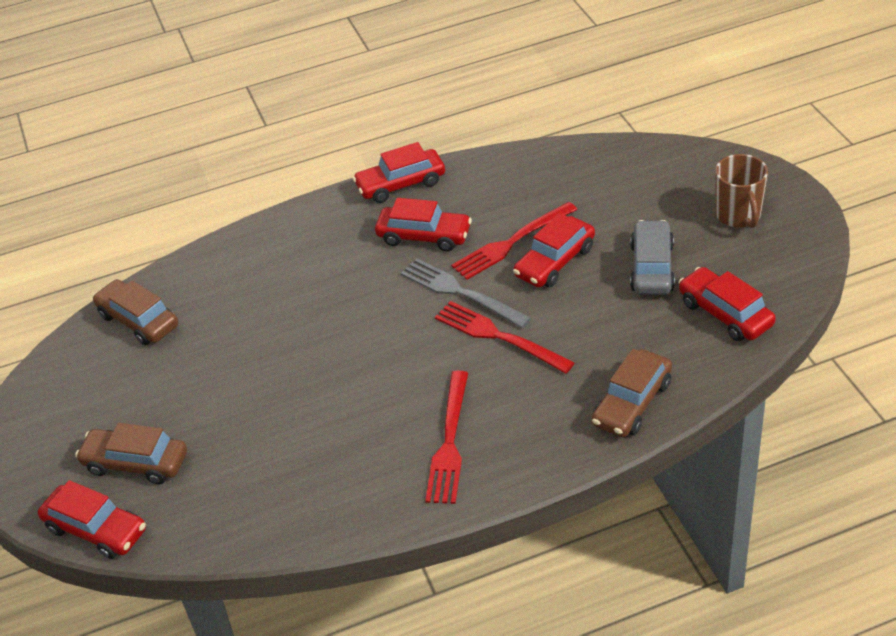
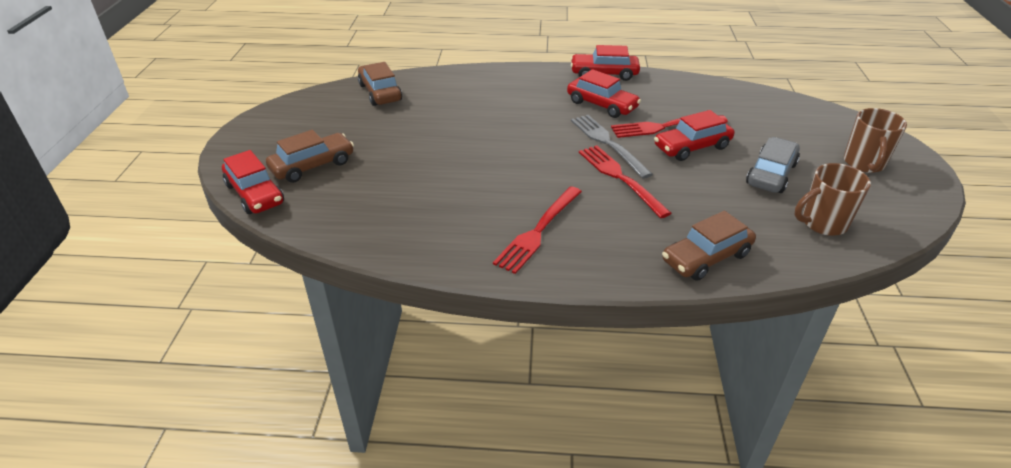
camera: 20 degrees right, 5 degrees down
(136, 463) = (313, 166): brown car -> brown car turned 105 degrees clockwise
(725, 313) = (822, 223): red car -> brown mug

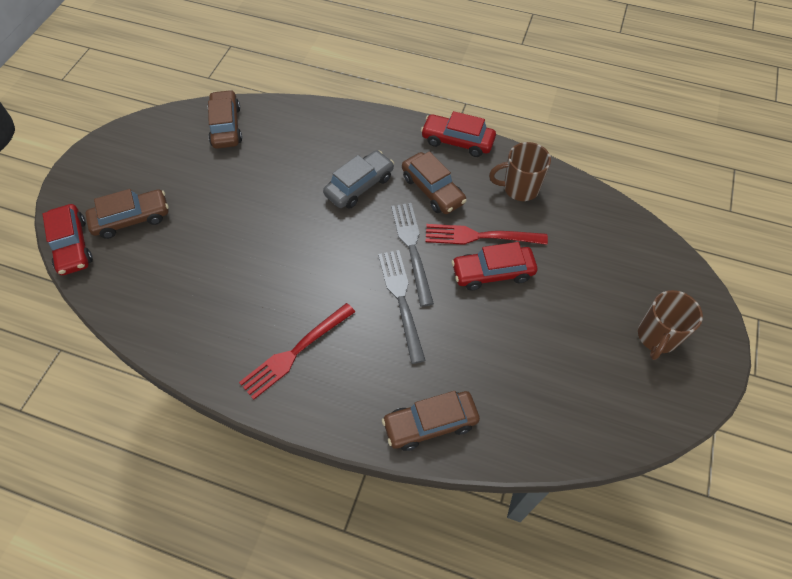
camera: 15 degrees right, 20 degrees up
(602, 105) = (432, 190): red car -> brown car
(619, 178) = (401, 299): red fork -> grey fork
(771, 174) = (552, 329): grey car -> grey car (359, 186)
(822, 223) = (565, 408): brown mug -> brown mug (519, 188)

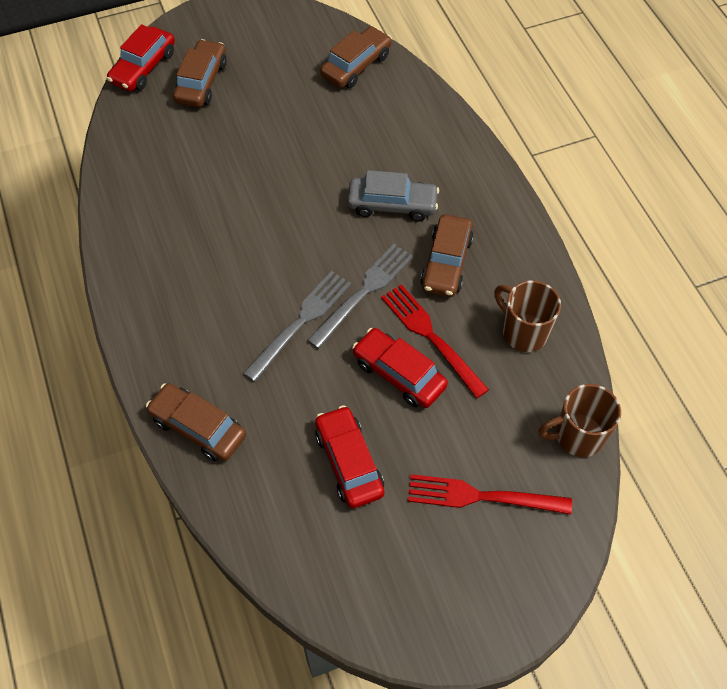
camera: 50 degrees right, 0 degrees up
(132, 219) = (202, 82): brown car -> brown car turned 105 degrees counterclockwise
(295, 352) = (180, 283): red fork -> red fork (481, 496)
(457, 141) = (527, 242): red car -> red car (349, 462)
(656, 337) = (459, 564): brown mug -> brown mug (577, 436)

